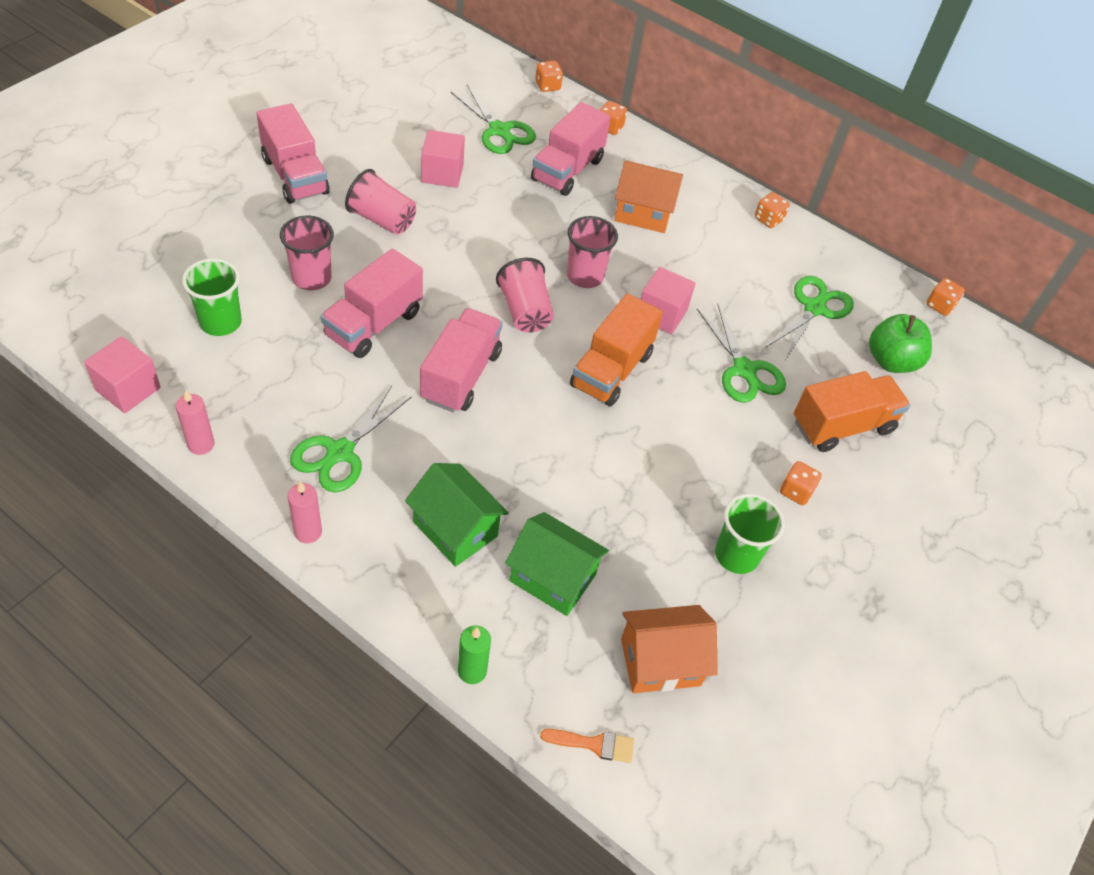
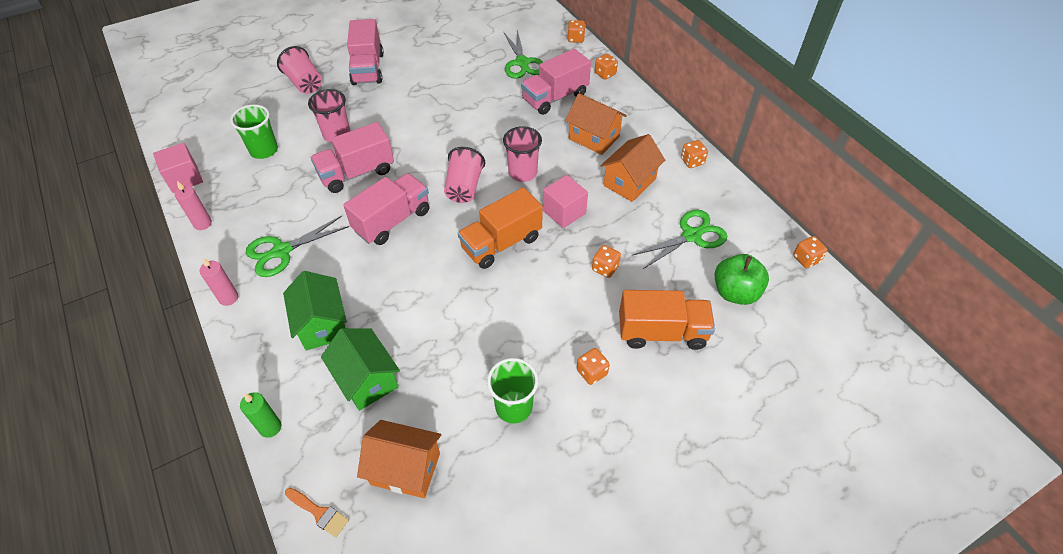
camera: 30 degrees right, 0 degrees up
(382, 220) = (405, 106): pink cup -> pink cup (305, 83)
(442, 173) = (465, 84): pink cube -> none
(714, 260) = (629, 182): none -> orange house
(744, 370) = (605, 268): green scissors -> orange dice

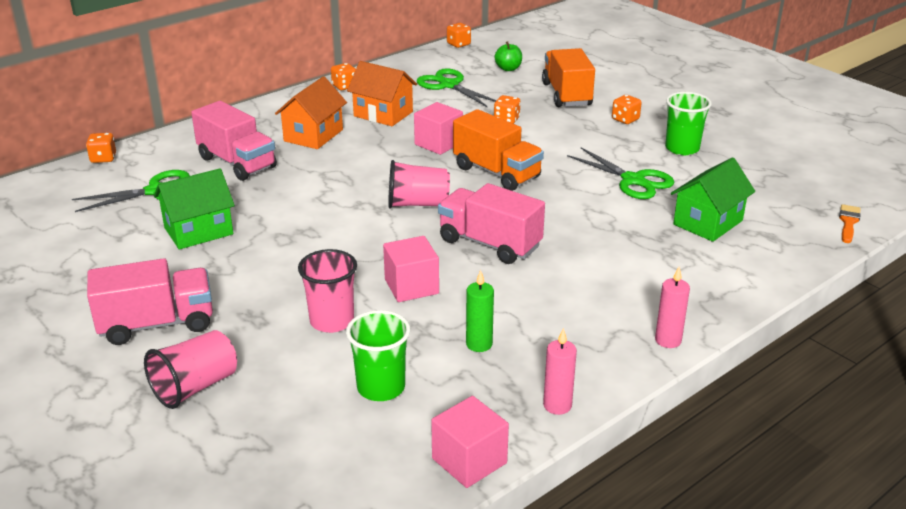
camera: 100 degrees left, 20 degrees down
(270, 427) = (798, 266): green candle -> green candle (479, 344)
(282, 251) = (574, 316): green scissors -> green scissors (633, 180)
(322, 324) = (662, 262): green house -> green house (198, 231)
(357, 173) = (411, 286): pink truck -> pink cube
(405, 469) = (776, 189): orange house -> none
(522, 172) = (382, 171): pink cup -> none
(605, 74) = (188, 135): orange dice -> none
(735, 292) = (508, 69): green apple -> green apple, size x0.62

